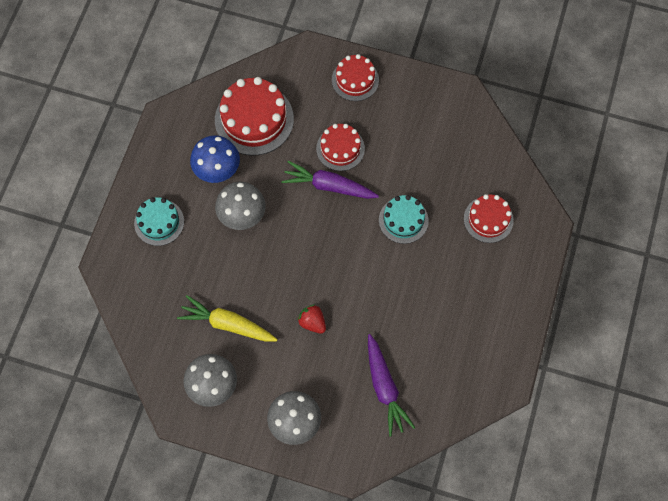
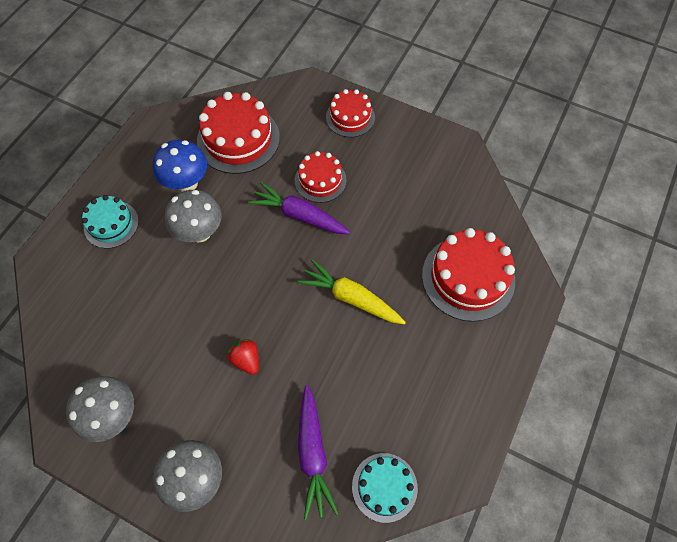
camera: 10 degrees right, 5 degrees down
(227, 324) = (151, 345): yellow carrot -> yellow carrot (351, 298)
(403, 220) = (373, 263): turquoise cake -> turquoise cake (384, 487)
(488, 219) = (468, 277): red cake -> red cake, size x1.65

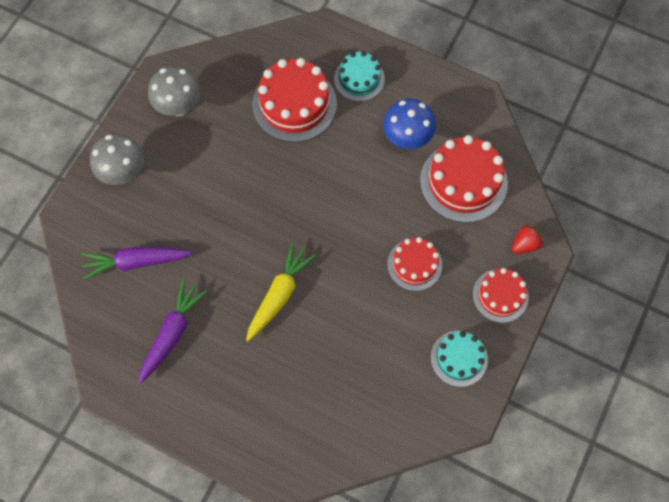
camera: 90 degrees right, 5 degrees up
(200, 232) = (351, 155): grey mushroom -> none
(246, 360) = (221, 204): red strawberry -> red strawberry (524, 244)
(300, 215) = (371, 245): purple carrot -> purple carrot (172, 333)
(384, 487) = (104, 320): turquoise cake -> turquoise cake (459, 358)
(468, 277) = (299, 410): red cake -> red cake (294, 104)

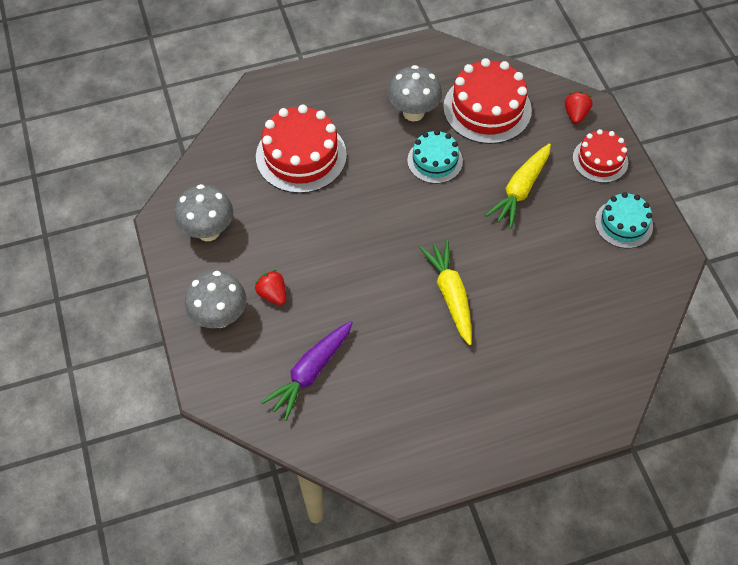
camera: 45 degrees left, 10 degrees down
(170, 187) = (273, 294): none -> red strawberry
(172, 333) = (403, 396): purple carrot -> none
(359, 79) = (330, 100): turquoise cake -> turquoise cake (435, 161)
(407, 138) = (413, 112): blue mushroom -> grey mushroom
(414, 264) = (520, 190): red cake -> yellow carrot

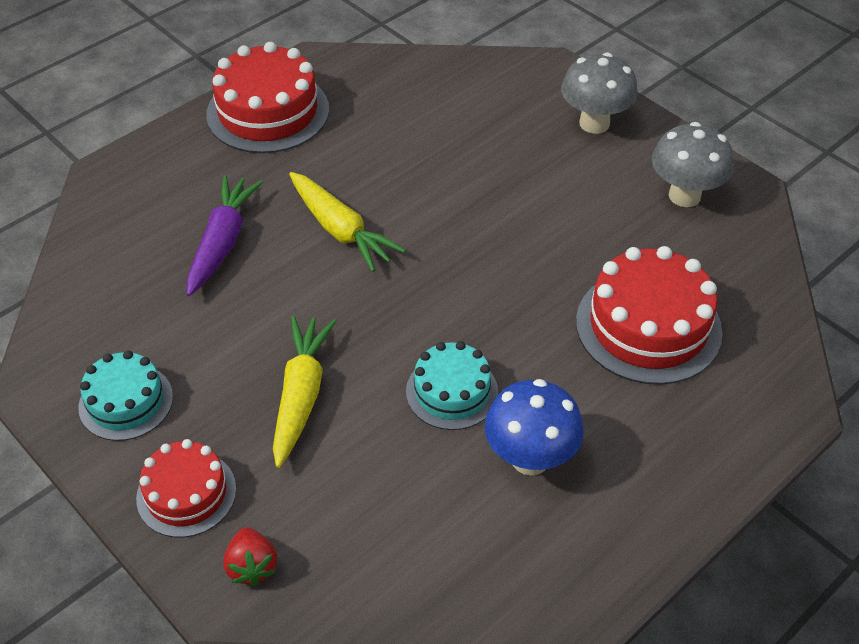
camera: 155 degrees right, 10 degrees down
(273, 294) = (554, 161): red strawberry -> none
(310, 372) = (458, 111): purple carrot -> purple carrot (222, 242)
(413, 112) = (530, 458): grey mushroom -> blue mushroom
(487, 108) = (412, 515): red cake -> red cake (268, 112)

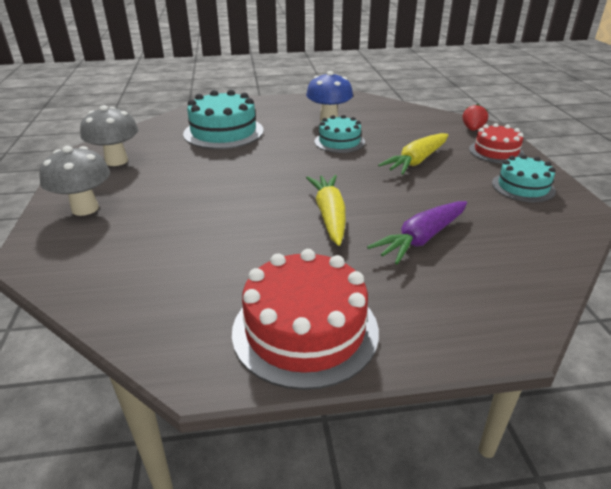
camera: 145 degrees left, 15 degrees down
(648, 326) = (223, 132): red cake -> turquoise cake

